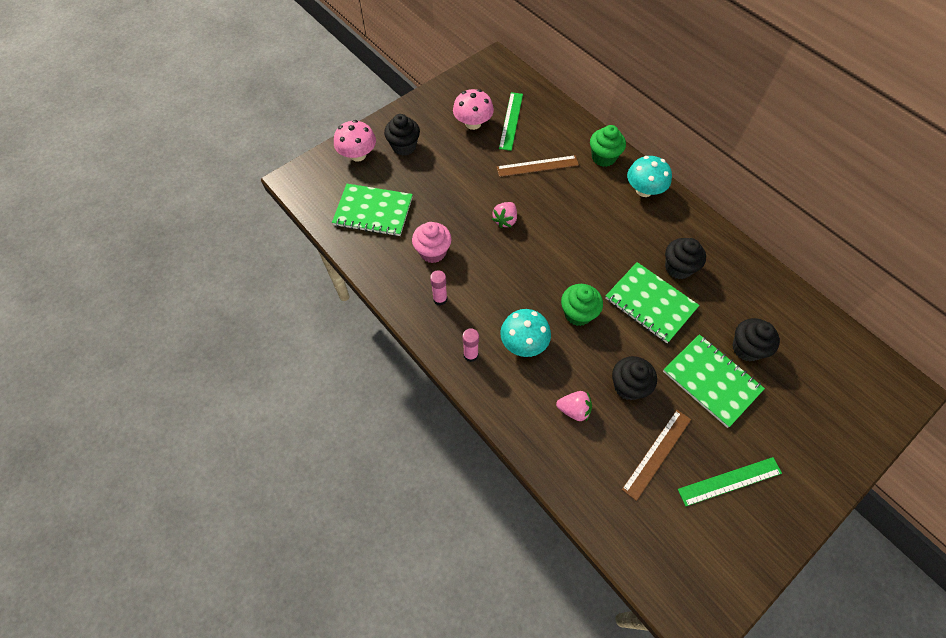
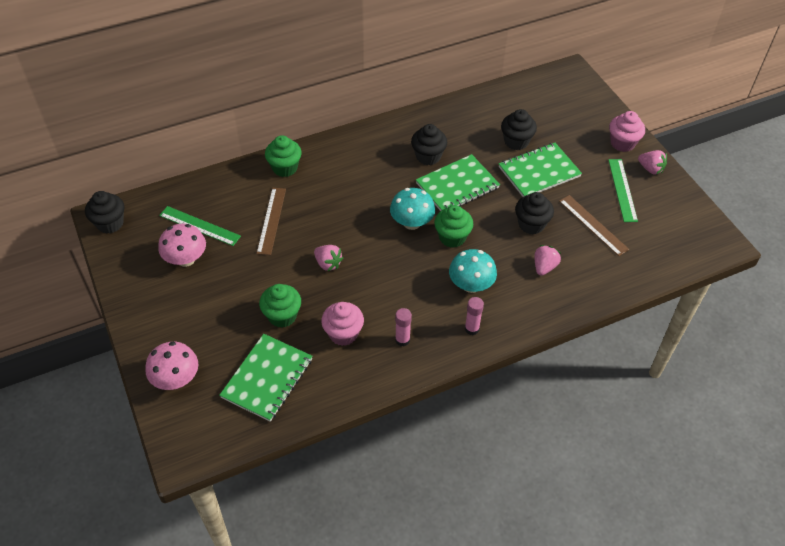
camera: 75 degrees left, 10 degrees down
(404, 146) = (186, 330): black cupcake -> black cupcake (110, 223)
(437, 203) = (282, 316): none -> green cupcake
(644, 190) = (336, 152): turquoise mushroom -> turquoise mushroom (412, 223)
(784, 513) = (650, 169): none -> pink strawberry
(811, 471) = (622, 143): none -> pink cupcake

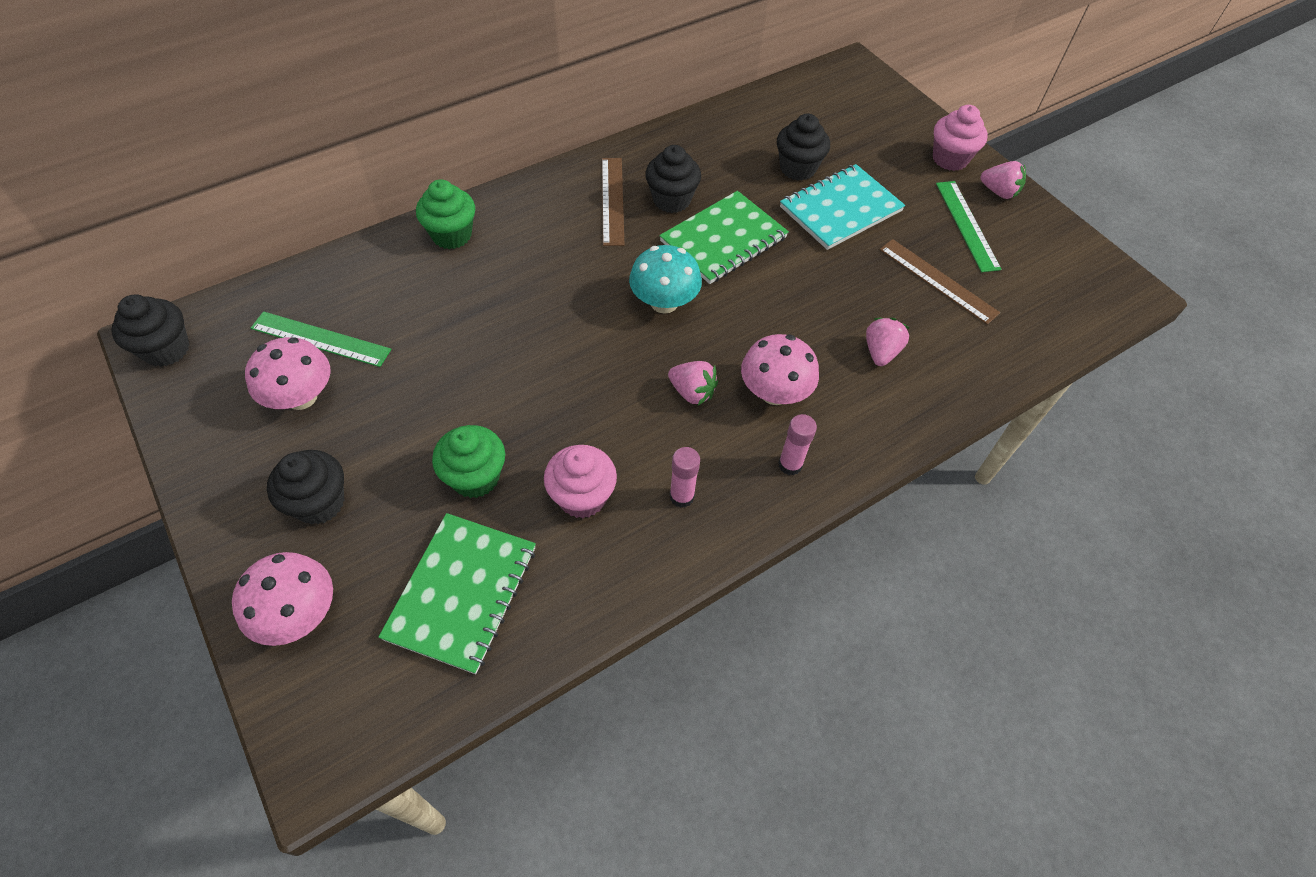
camera: 10 degrees left, 5 degrees up
(271, 220) = (439, 319): brown ruler -> brown ruler (612, 200)
(328, 264) = (540, 381): pink strawberry -> pink strawberry (692, 392)
(452, 237) = (731, 319): green cupcake -> none
(471, 285) = (774, 392): turquoise mushroom -> pink mushroom
(531, 224) = (846, 288): black cupcake -> black cupcake (319, 503)
(539, 172) = (840, 209): green notebook -> turquoise notebook

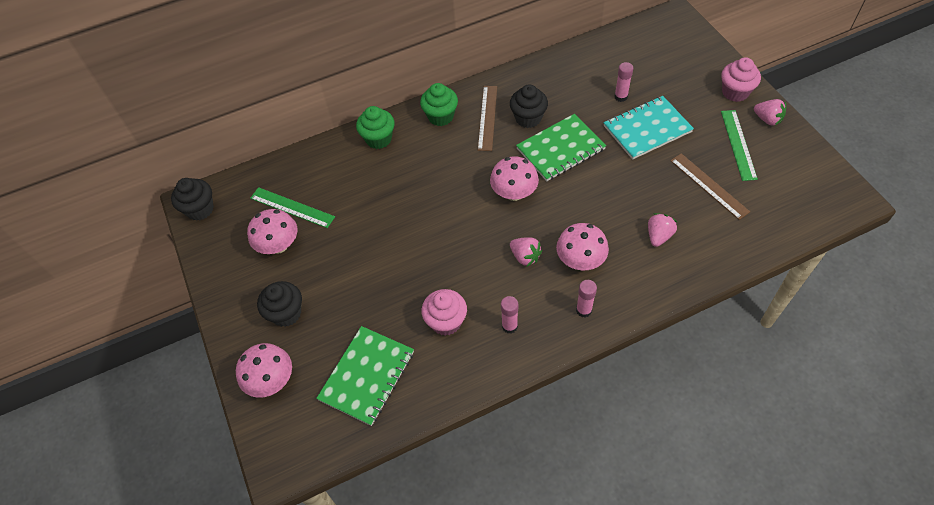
camera: 15 degrees right, 0 degrees up
(475, 477) = (381, 304): green cupcake -> green cupcake (440, 116)
(664, 302) = (514, 193): turquoise mushroom -> pink mushroom
(797, 168) = (621, 97): black cupcake -> pink glue stick

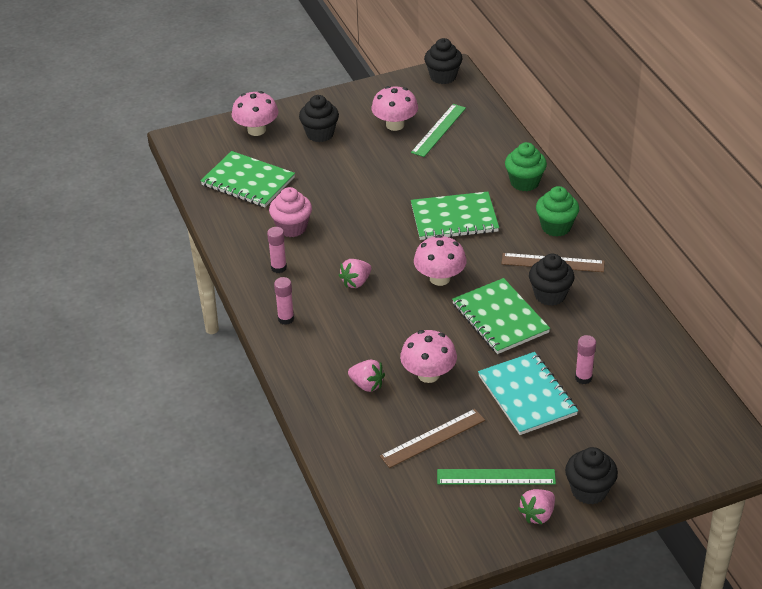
camera: 90 degrees right, 15 degrees down
(430, 187) = (454, 218): none -> green notebook
(580, 260) = (345, 321): pink mushroom -> pink mushroom (428, 374)
(735, 92) = (589, 490): pink cupcake -> black cupcake

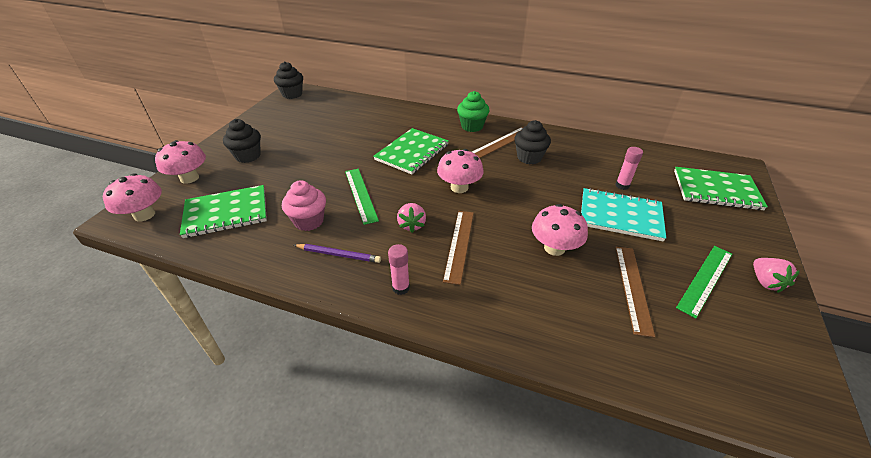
camera: 50 degrees left, 0 degrees up
(278, 268) = (338, 255): pink glue stick -> purple pencil
(365, 321) = (459, 245): none -> brown ruler
(367, 385) = (534, 288): pink strawberry -> none
(395, 125) = (296, 127): pink mushroom -> pink mushroom (144, 215)
(438, 130) = (329, 117): green ruler -> green ruler (360, 195)
(500, 318) = (529, 185): green notebook -> green notebook (716, 190)
(524, 182) = (420, 116): green cupcake -> none
(589, 490) = (747, 243): black cupcake -> none

